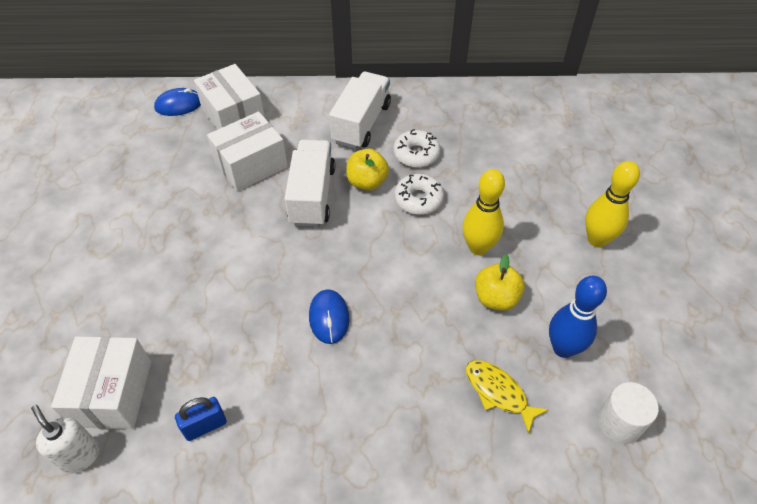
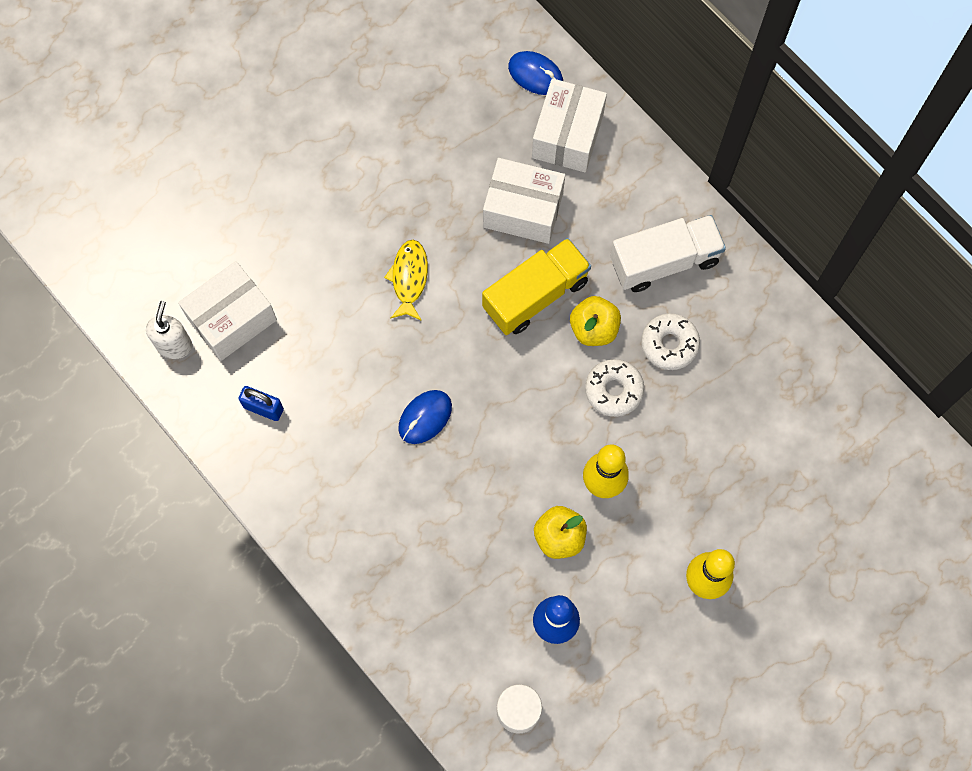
camera: 50 degrees right, 20 degrees up
(312, 196) = (535, 295): white truck -> yellow truck
(498, 392) = (468, 600): yellow fish -> yellow fish (409, 278)

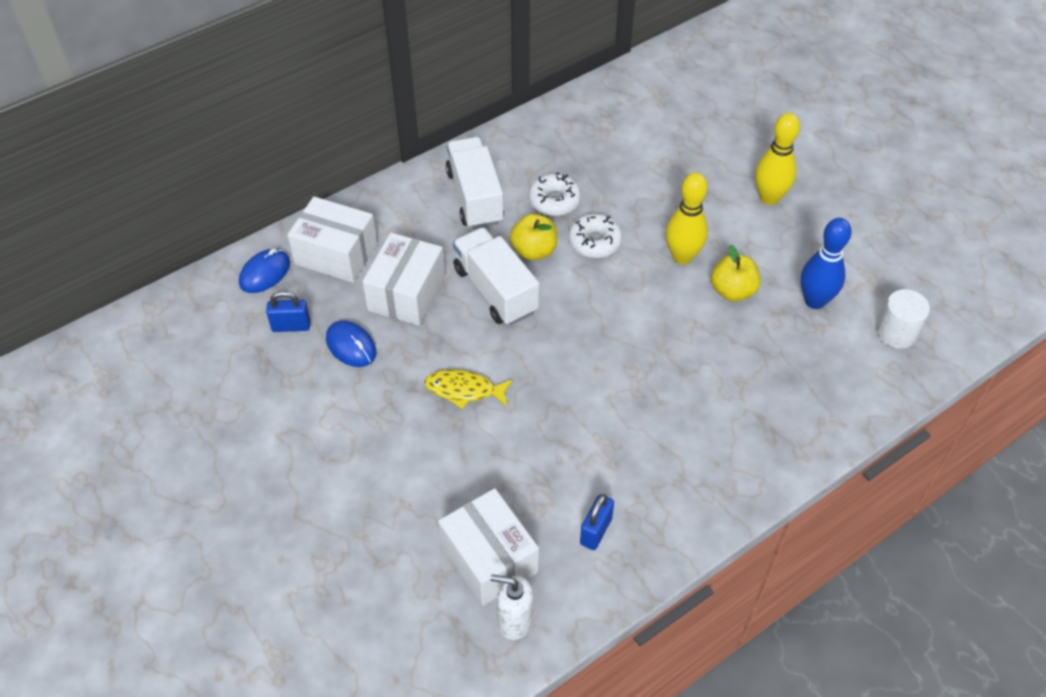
camera: 85 degrees left, 20 degrees down
(425, 417) = (613, 386): blue mouse -> blue mouse (351, 346)
(471, 111) = (291, 326): none -> blue padlock
(535, 295) = (495, 290): yellow truck -> white truck

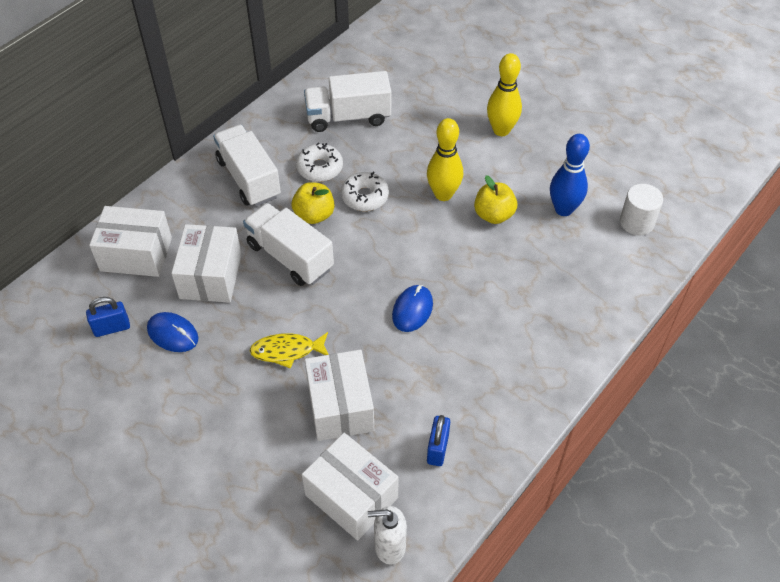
camera: 15 degrees left, 0 degrees up
(265, 273) = (74, 285): blue mouse -> blue mouse (412, 310)
(504, 461) = (340, 406): none -> white box
(601, 150) = (348, 117): none -> white truck

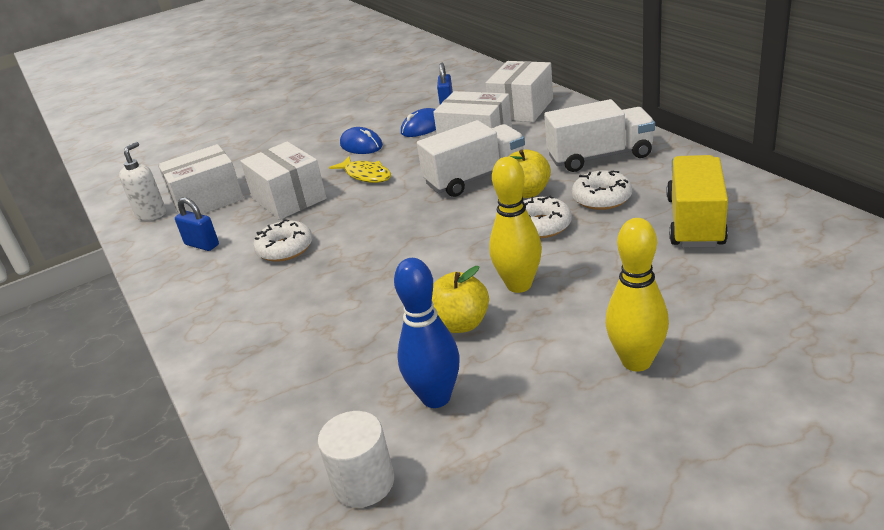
camera: 115 degrees right, 20 degrees down
(287, 351) = (366, 175): yellow fish -> yellow fish turned 120 degrees clockwise
(340, 406) = (289, 198): white box -> white box turned 45 degrees clockwise
(348, 117) = (695, 222): white truck -> yellow truck
(412, 310) = (359, 245): blue mouse -> blue mouse (361, 145)
(429, 367) = (285, 249): none -> white donut

